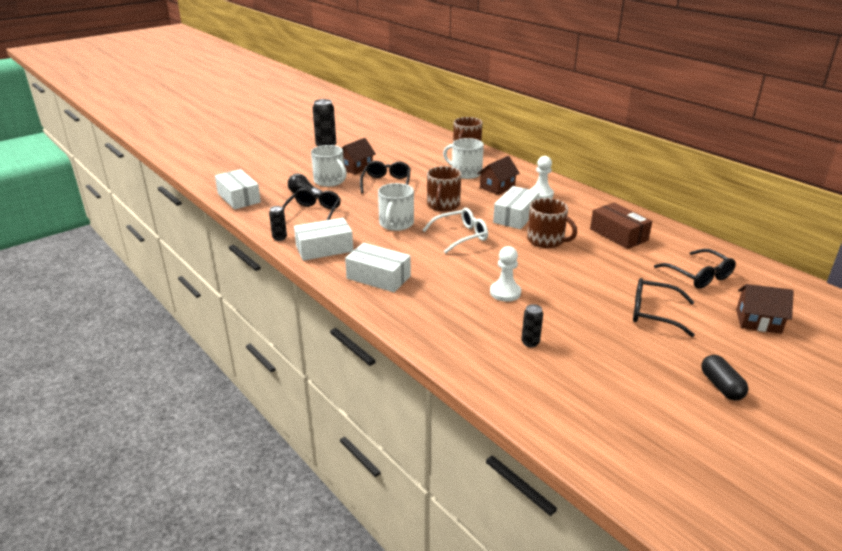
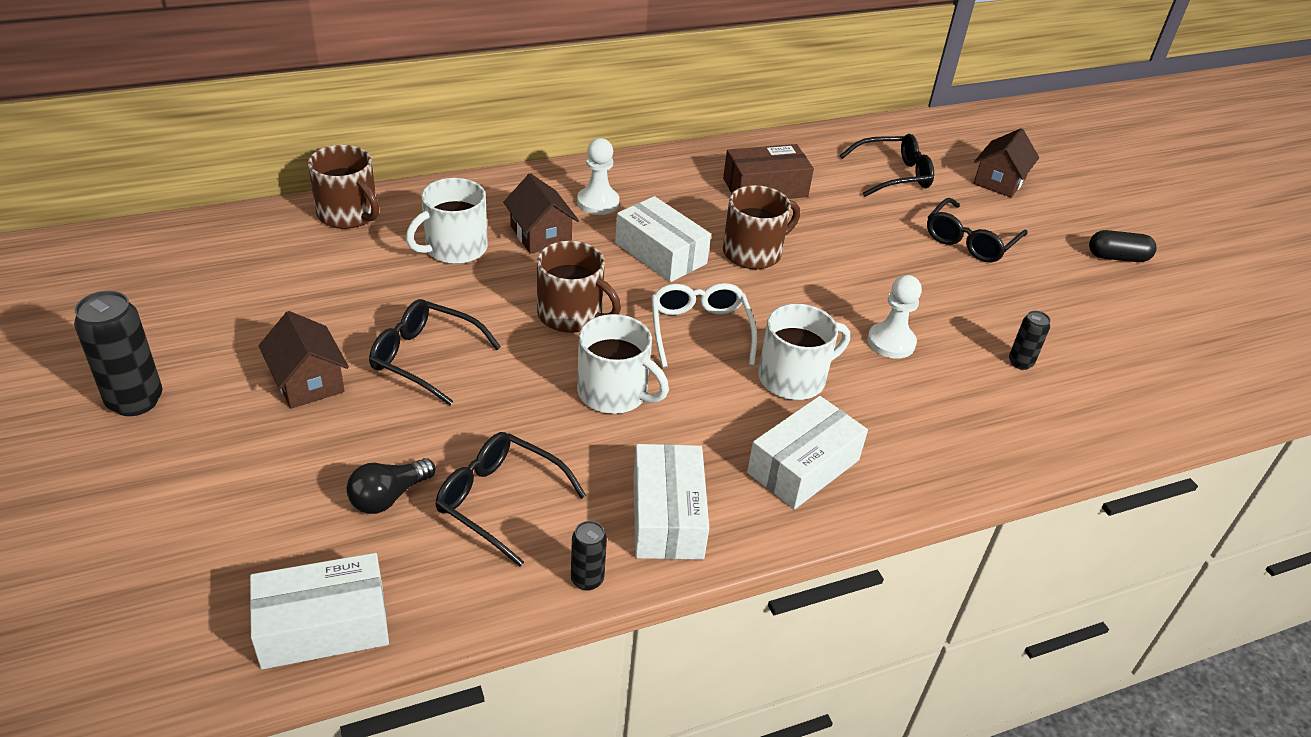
camera: 75 degrees left, 10 degrees up
(330, 181) = (348, 439): white mug -> white mug (793, 378)

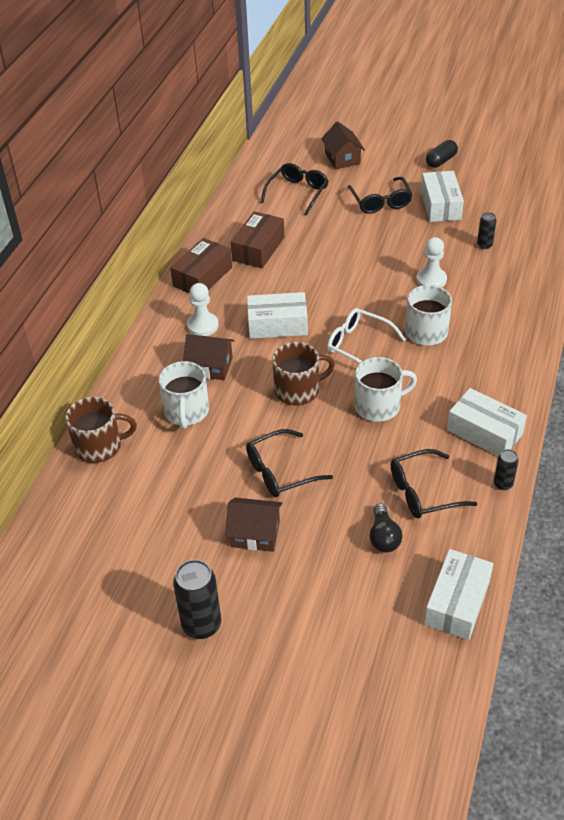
camera: 45 degrees left, 5 degrees up
(672, 170) = (202, 277): none -> brown box
(753, 252) = (312, 287): brown mug -> none
(803, 466) = (491, 364): white box -> white box (440, 205)

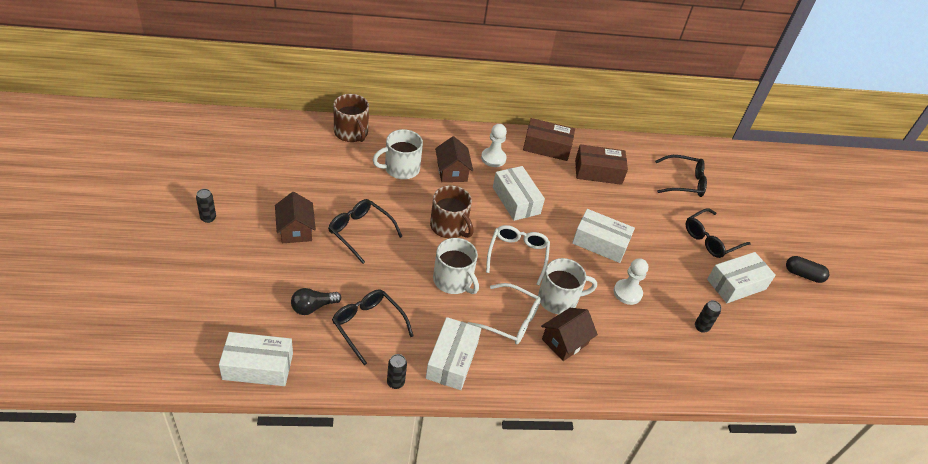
camera: 60 degrees right, 0 degrees up
(201, 625) = (208, 218): black can -> black can, size x0.54
(342, 158) = (752, 203): brown house -> brown house (564, 341)
(361, 278) = (600, 243): none -> white box
(444, 374) = (511, 320): none -> white glasses

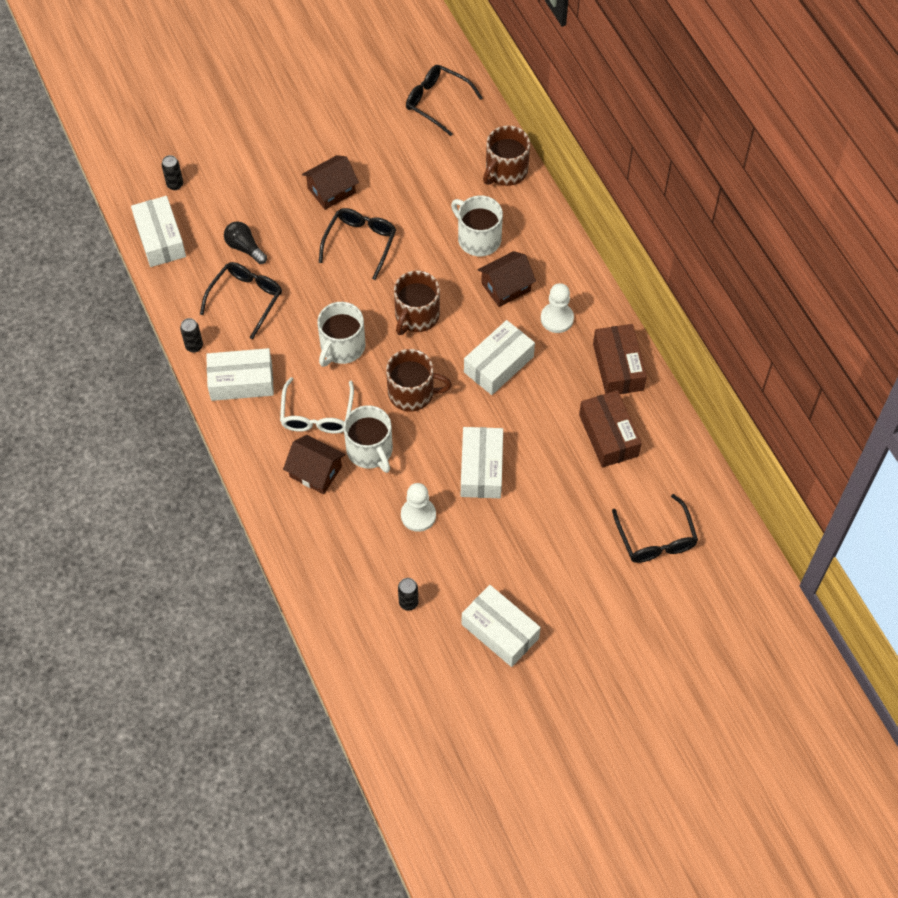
camera: 75 degrees right, 15 degrees up
(208, 218) = (305, 118): black can -> black can (175, 184)
(517, 255) = (412, 393): white glasses -> brown mug
(710, 239) = (563, 589): black glasses -> black glasses (437, 102)
(803, 275) = (564, 710): black capsule -> none

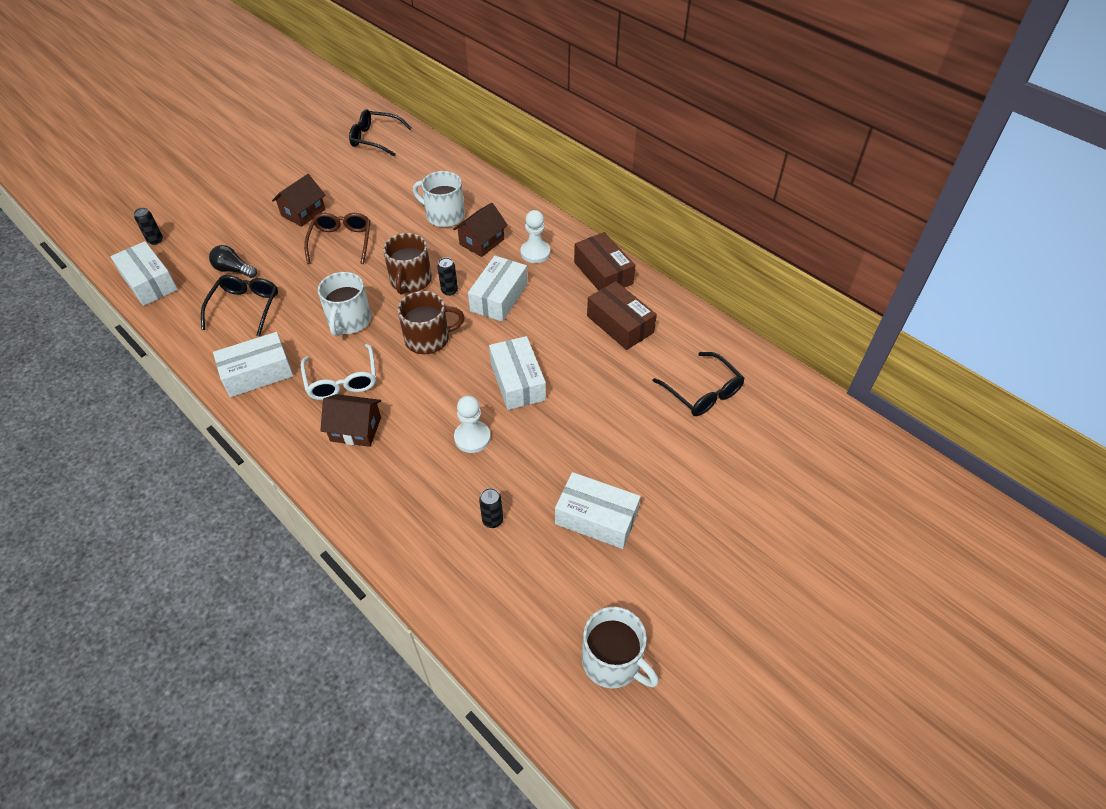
camera: 20 degrees left, 10 degrees down
(194, 346) = (202, 357): black can -> black can (449, 291)
(360, 243) = (341, 242): black glasses -> brown glasses
(370, 450) = (404, 396): white mug -> white mug (613, 661)
(505, 171) = (449, 168): brown mug -> none

